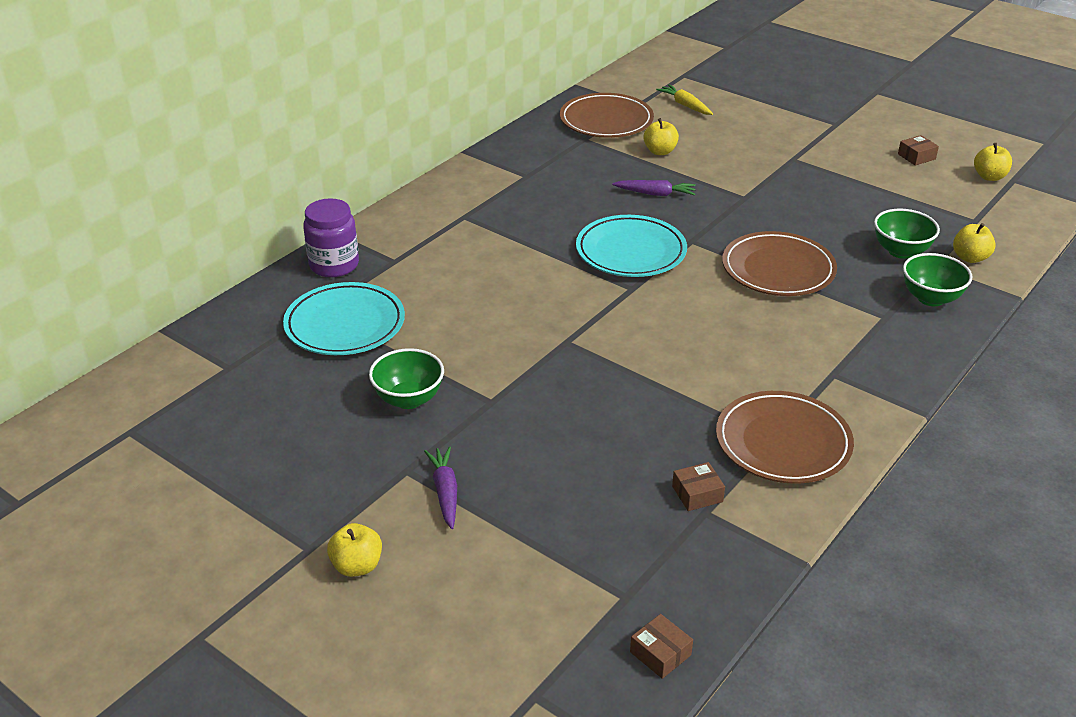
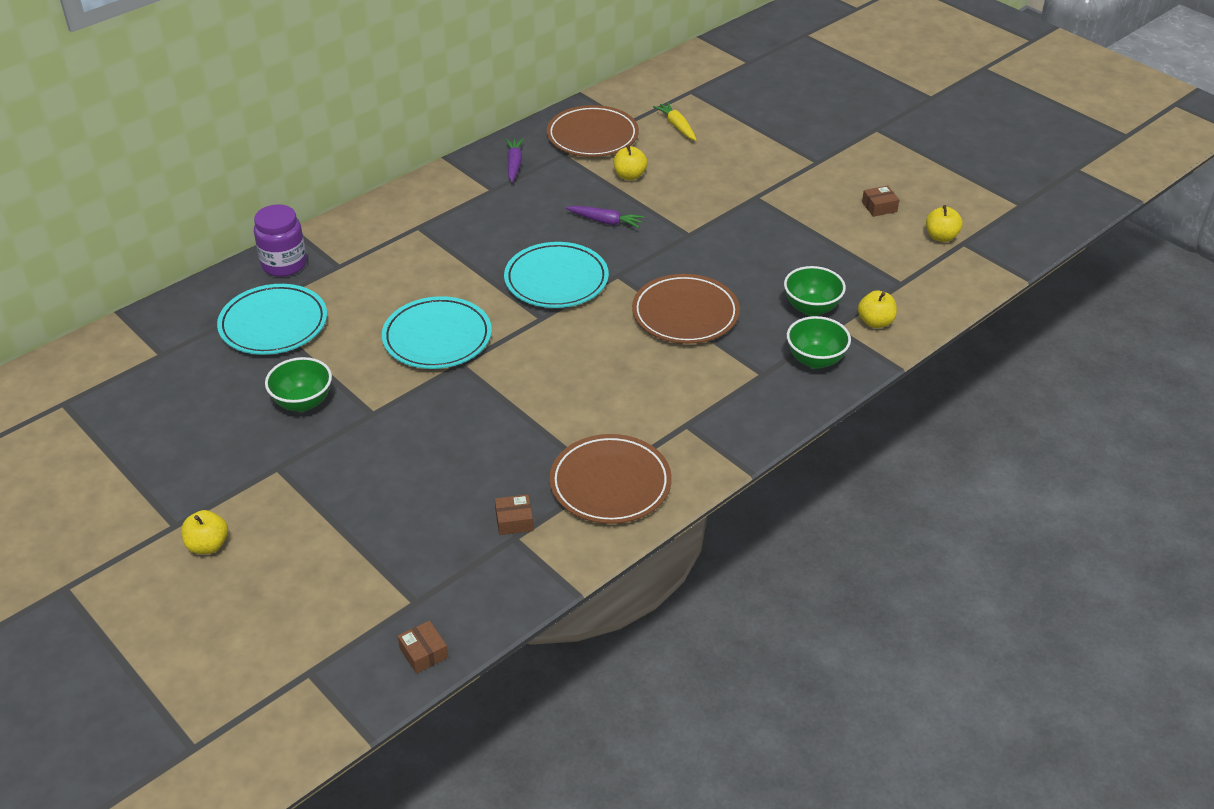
camera: 10 degrees right, 5 degrees up
(445, 492) = (302, 491): purple carrot -> purple carrot (514, 164)
(530, 319) = (437, 338): none -> turquoise plate

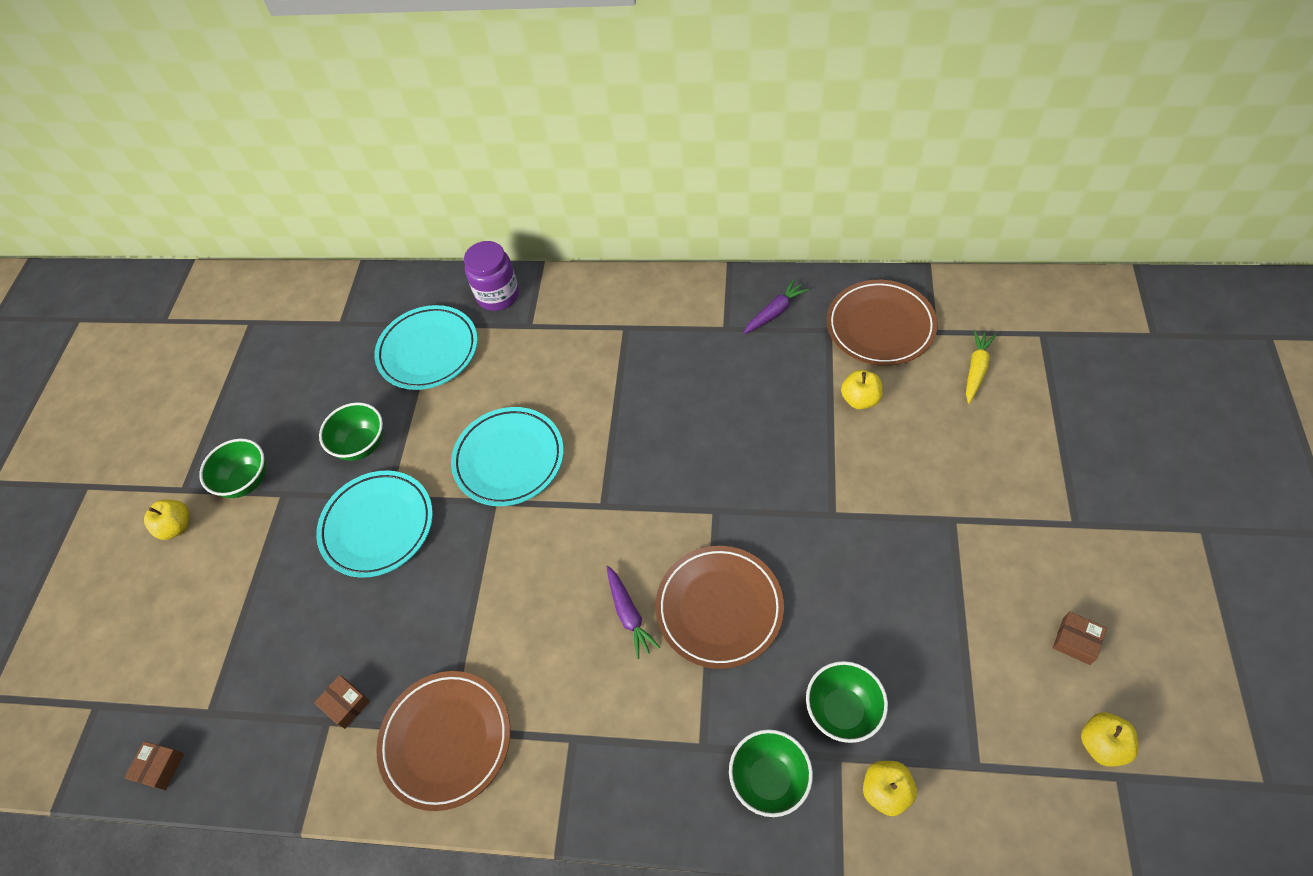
camera: 55 degrees right, 15 degrees up
(230, 483) = (246, 481): none -> green bowl
(556, 280) = (661, 473): turquoise plate -> turquoise plate (377, 526)
(605, 221) = (776, 438): purple carrot -> purple carrot (629, 614)

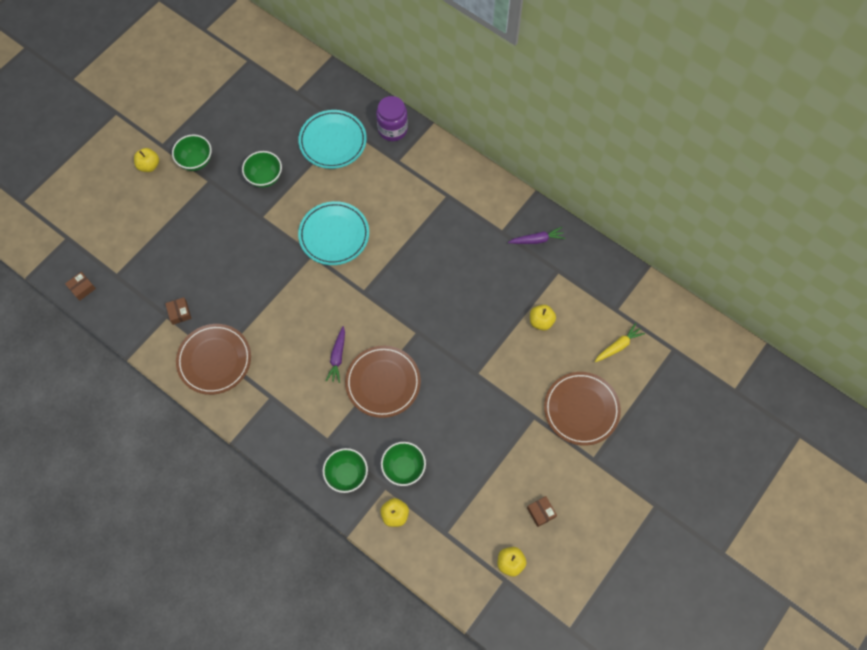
camera: 25 degrees right, 10 degrees up
(377, 526) = (246, 230): turquoise plate -> none
(880, 326) = (588, 286): brown plate -> brown plate (581, 409)

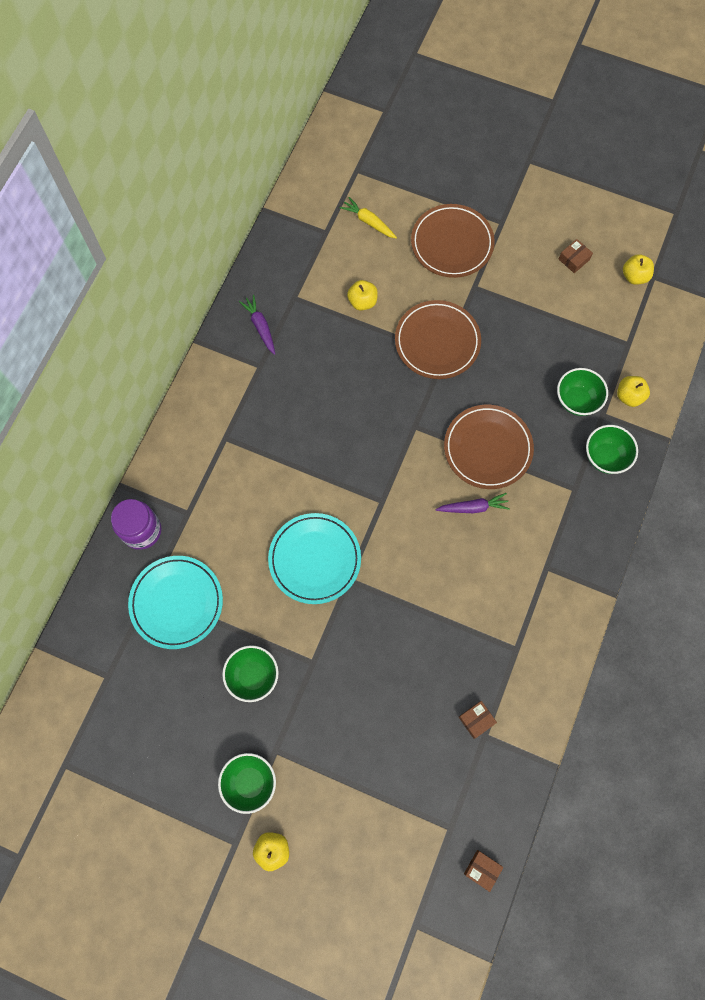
camera: 105 degrees left, 5 degrees up
(214, 360) = (523, 652): brown plate -> brown plate (437, 342)

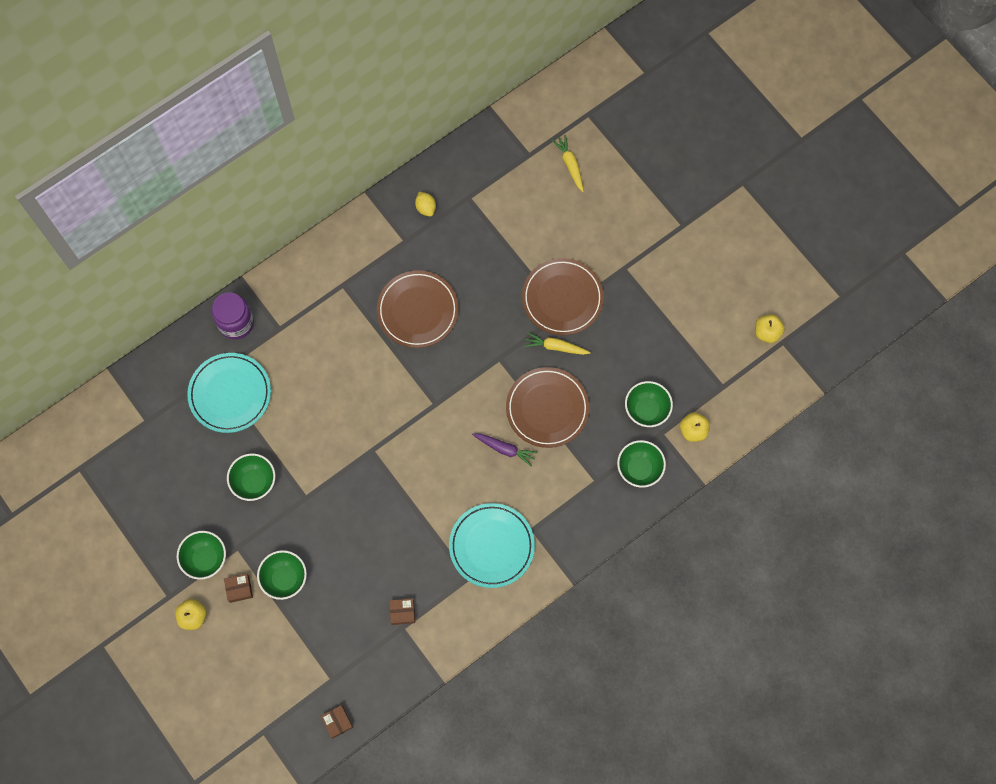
camera: 30 degrees right, 0 degrees up
(260, 327) = (426, 208): purple carrot -> yellow lemon
(315, 559) = (355, 420): turquoise plate -> turquoise plate (491, 546)
(341, 755) = (285, 578): none -> green bowl
(362, 302) = (522, 231): yellow apple -> none
(452, 243) = (628, 221): brown plate -> brown plate (417, 311)
(459, 388) = (555, 347): none -> yellow carrot
(574, 259) = (724, 290): brown box -> brown box (239, 589)

